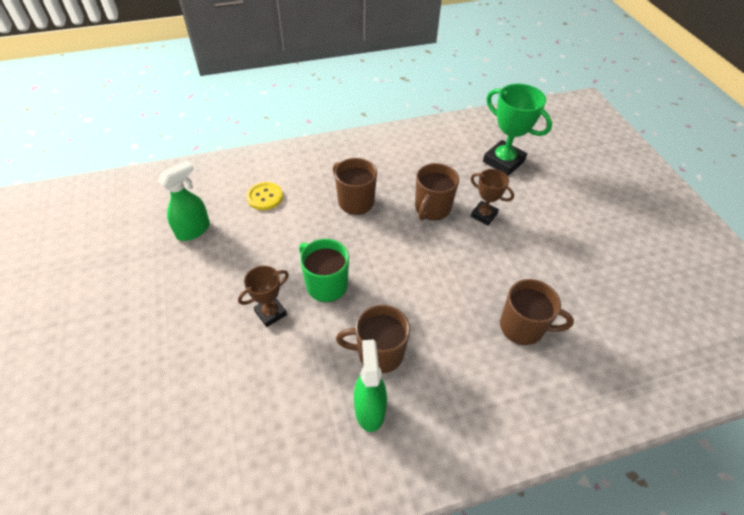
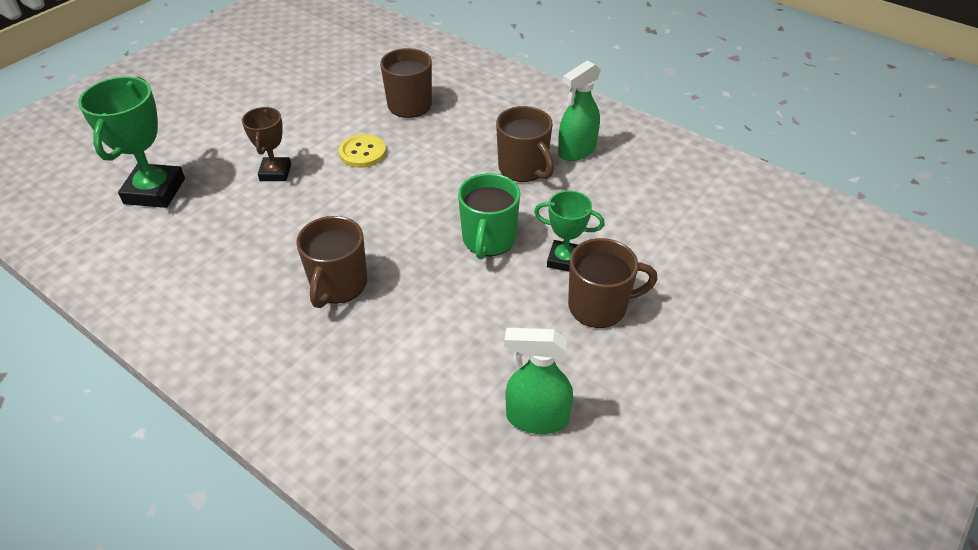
camera: 125 degrees left, 5 degrees down
(265, 197) = (408, 383): yellow button -> yellow button (362, 152)
(270, 313) = (564, 260): brown trophy -> green trophy
(432, 208) = (296, 214): brown mug -> brown mug (599, 306)

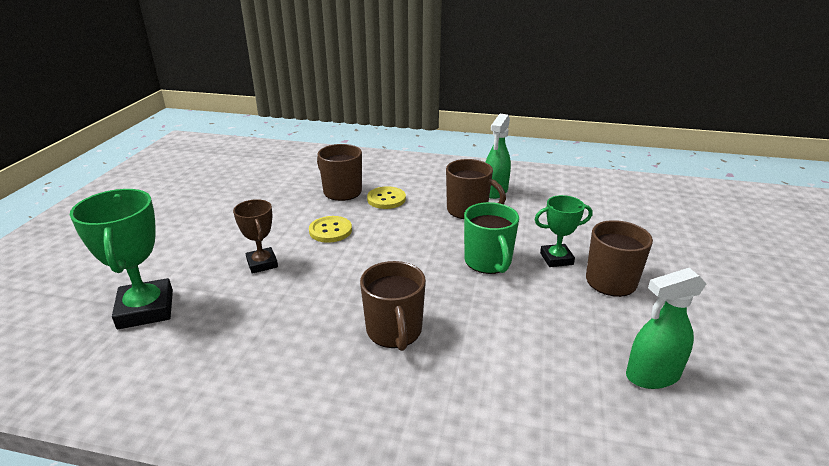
camera: 25 degrees left, 15 degrees down
(447, 128) = (386, 199): none -> yellow button

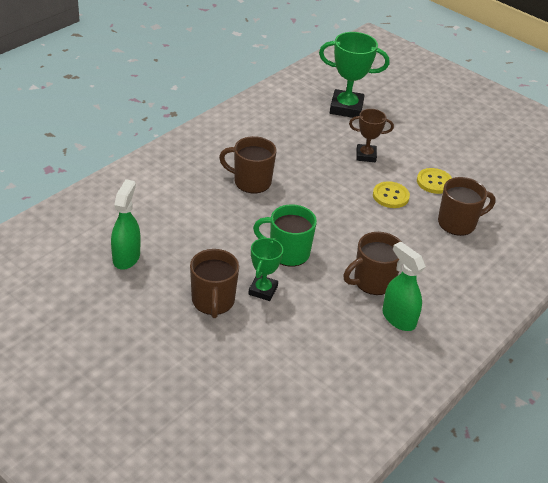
camera: 115 degrees right, 10 degrees up
(386, 199) = (426, 243): yellow button -> yellow button (434, 182)

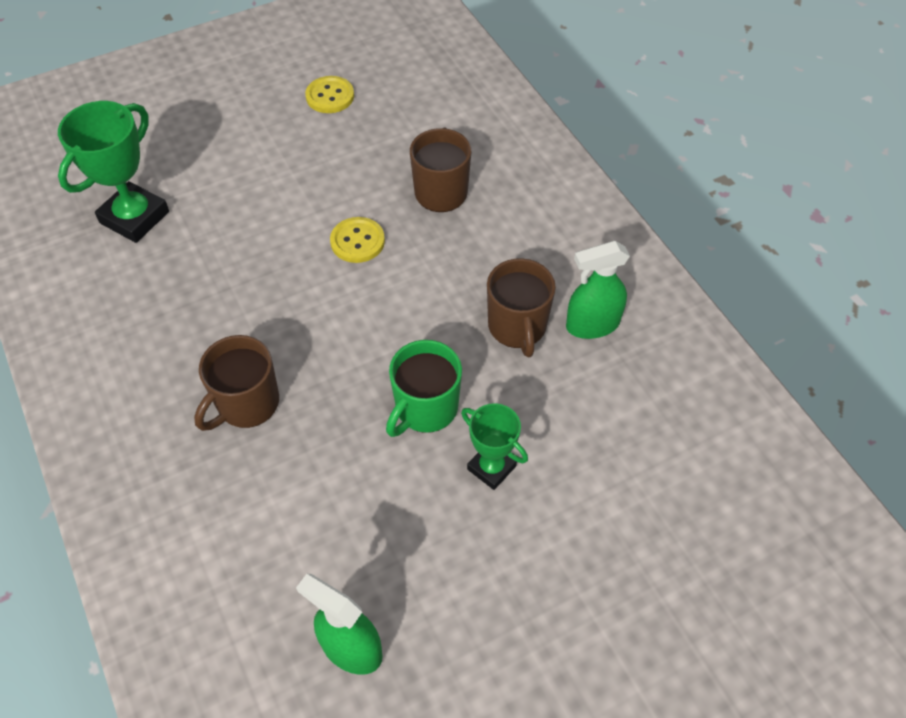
camera: 65 degrees left, 15 degrees up
(213, 301) = (493, 543): brown mug -> none
(366, 155) = (257, 236): brown trophy -> none
(434, 182) = (350, 183): yellow button -> yellow button (330, 96)

